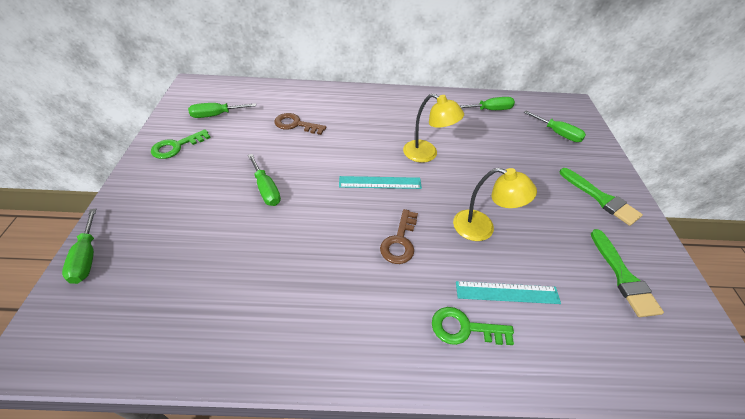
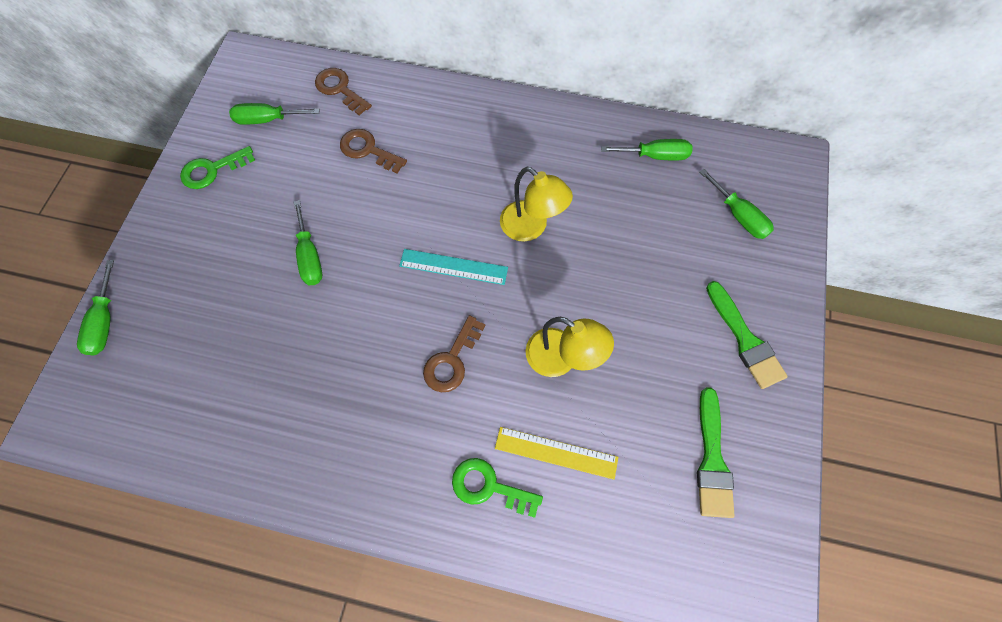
camera: 15 degrees right, 20 degrees up
(267, 95) = (340, 89): none -> brown key
(507, 292) = (556, 452): turquoise ruler -> yellow ruler

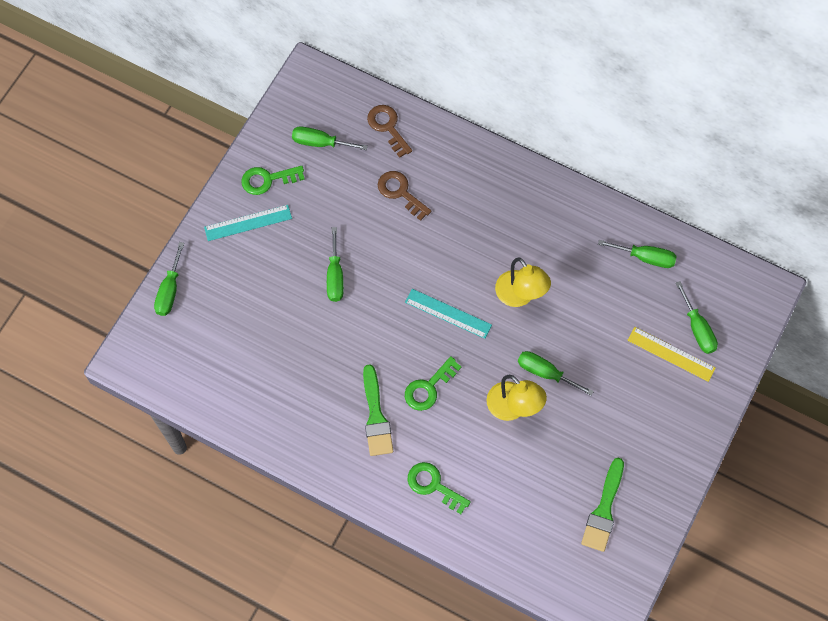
camera: 15 degrees right, 0 degrees up
(195, 221) = (248, 223): none -> turquoise ruler
(451, 360) = (428, 387): brown key -> green key
(556, 452) = (489, 475): yellow ruler -> yellow ruler (671, 354)
(586, 307) = (545, 373): none -> green screwdriver
(745, 339) = (663, 430): green brush -> green brush (376, 416)

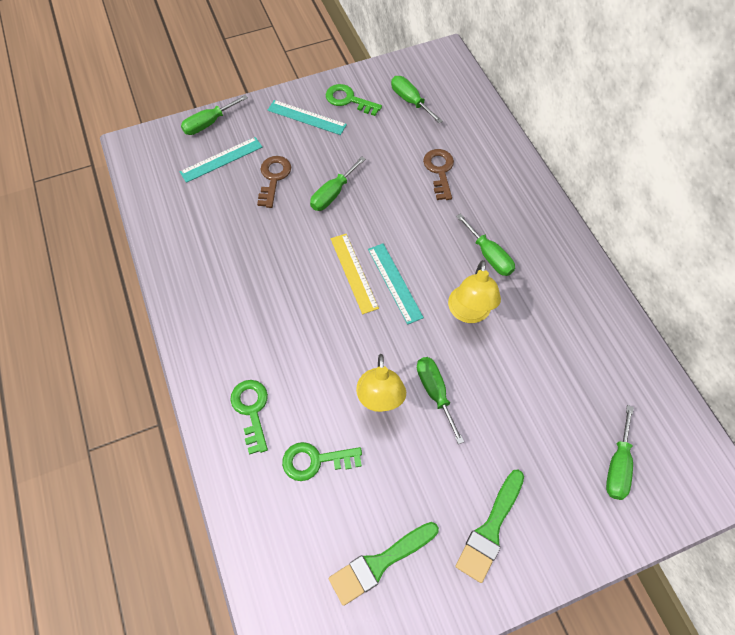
camera: 40 degrees right, 5 degrees down
(214, 315) = (221, 159): none -> turquoise ruler
(376, 416) = (261, 317): green brush -> green brush (490, 529)
(388, 127) = (472, 122): brown key -> brown key (274, 178)
(428, 387) = (324, 327): green key -> green key (315, 460)
(645, 257) = (614, 364): green screwdriver -> green screwdriver (489, 255)
(671, 354) = (571, 468): yellow ruler -> yellow ruler (354, 272)

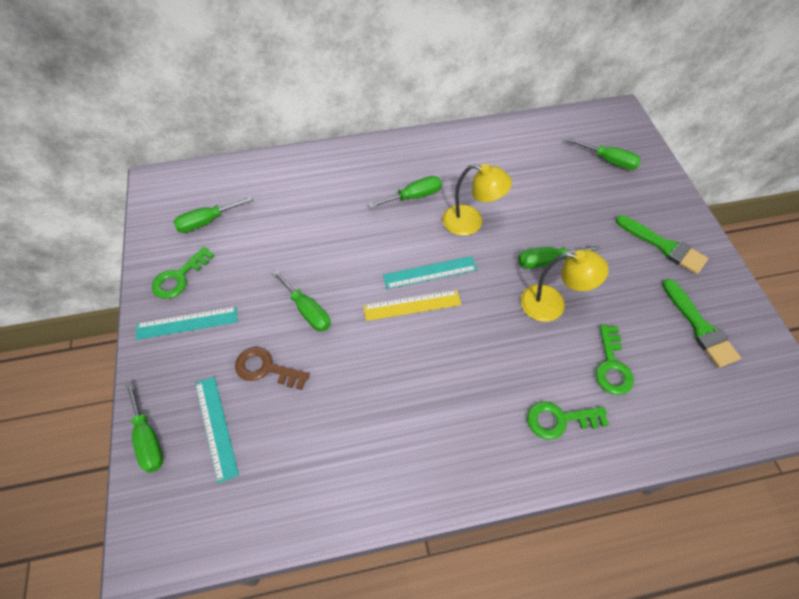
camera: 80 degrees left, 5 degrees down
(306, 117) = (187, 323): turquoise ruler -> turquoise ruler turned 45 degrees clockwise
(439, 171) = (307, 214): brown key -> none

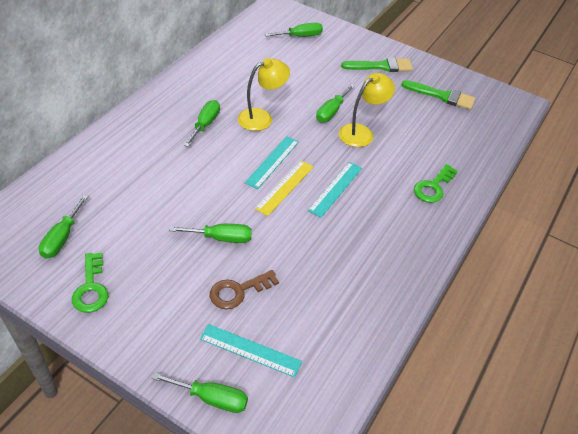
camera: 50 degrees left, 10 degrees down
(187, 323) = (140, 310): turquoise ruler -> turquoise ruler (335, 189)
(611, 366) = (425, 143): green key -> none

